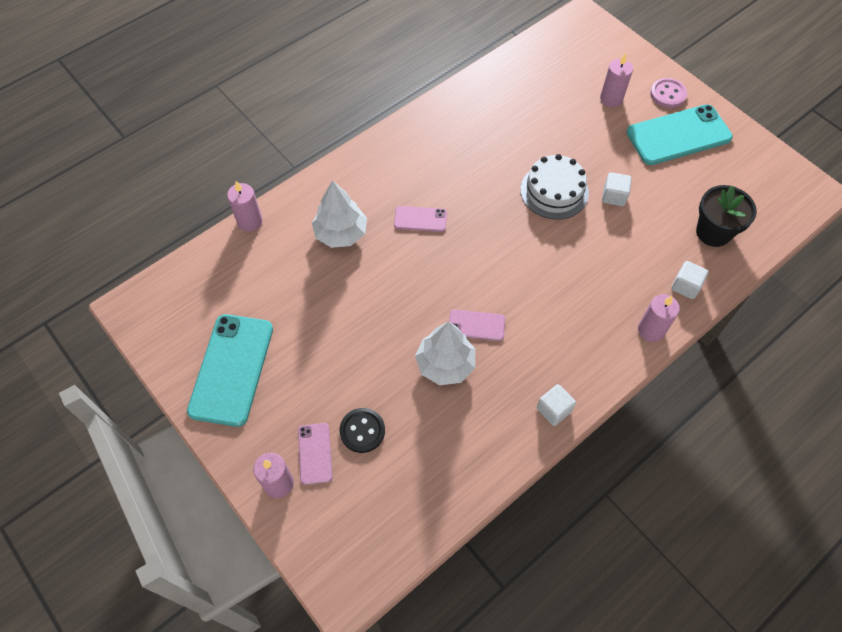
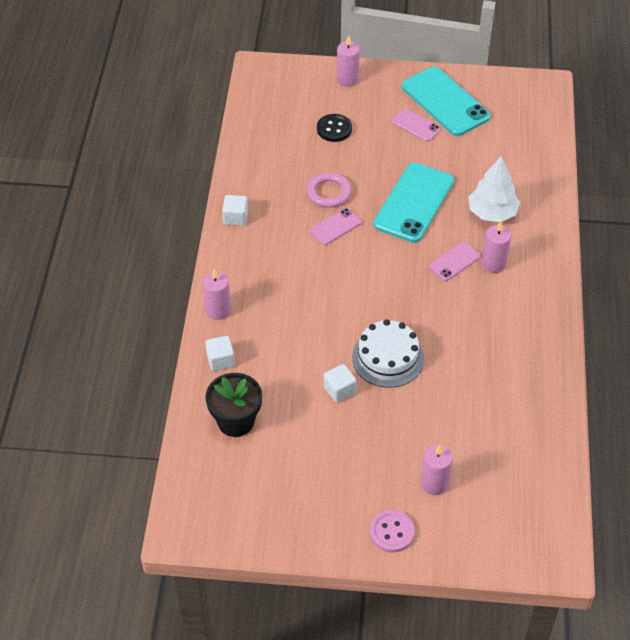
camera: 135 degrees right, 10 degrees down
(250, 221) = (557, 175): pink candle -> pink candle (493, 264)
(315, 453) = (346, 102): pink phone -> pink phone (415, 125)
(445, 364) = (328, 192): white tree -> pink ring
(678, 135) = (342, 493): turquoise phone -> turquoise phone (414, 203)

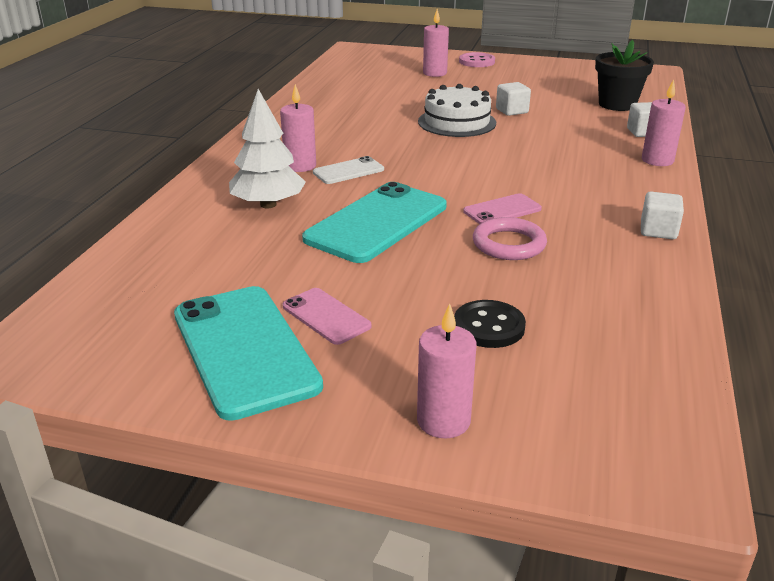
camera: 170 degrees left, 20 degrees down
(454, 261) = (348, 171): pink phone -> white phone

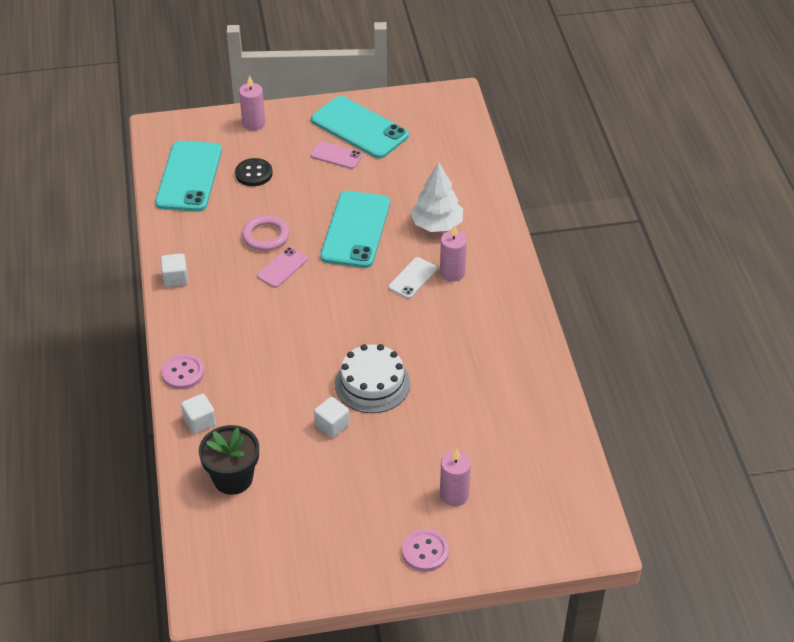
camera: 155 degrees right, 15 degrees up
(615, 353) = (189, 176): none -> turquoise phone
(657, 160) = (183, 373): pink candle -> pink button

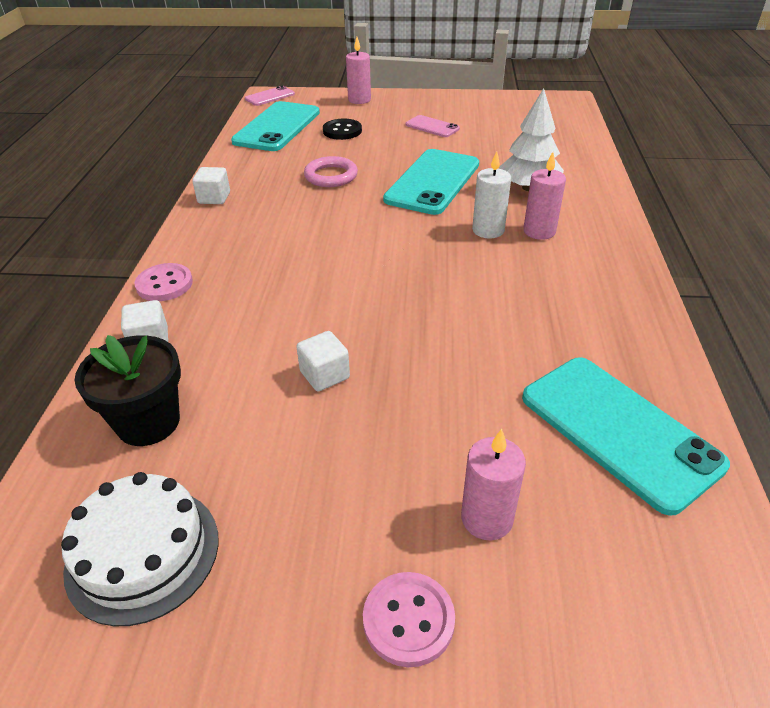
camera: 15 degrees right, 5 degrees down
(282, 268) = (336, 203): pink phone -> pink phone (270, 96)
(359, 128) = (463, 111): turquoise phone -> turquoise phone (619, 430)
(372, 383) = (401, 332): white cake -> white cake (143, 553)
(413, 278) = (488, 230): white phone -> white candle

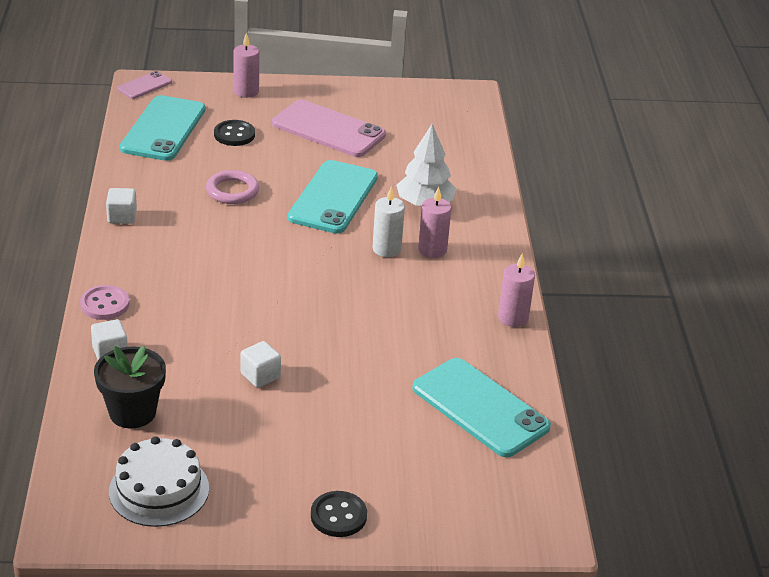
camera: 10 degrees left, 5 degrees down
(408, 620) = (338, 516): pink button -> black button
(432, 127) = (328, 129): pink phone -> pink phone, size x1.99
(487, 518) = (386, 463): pink candle -> pink candle (513, 318)

